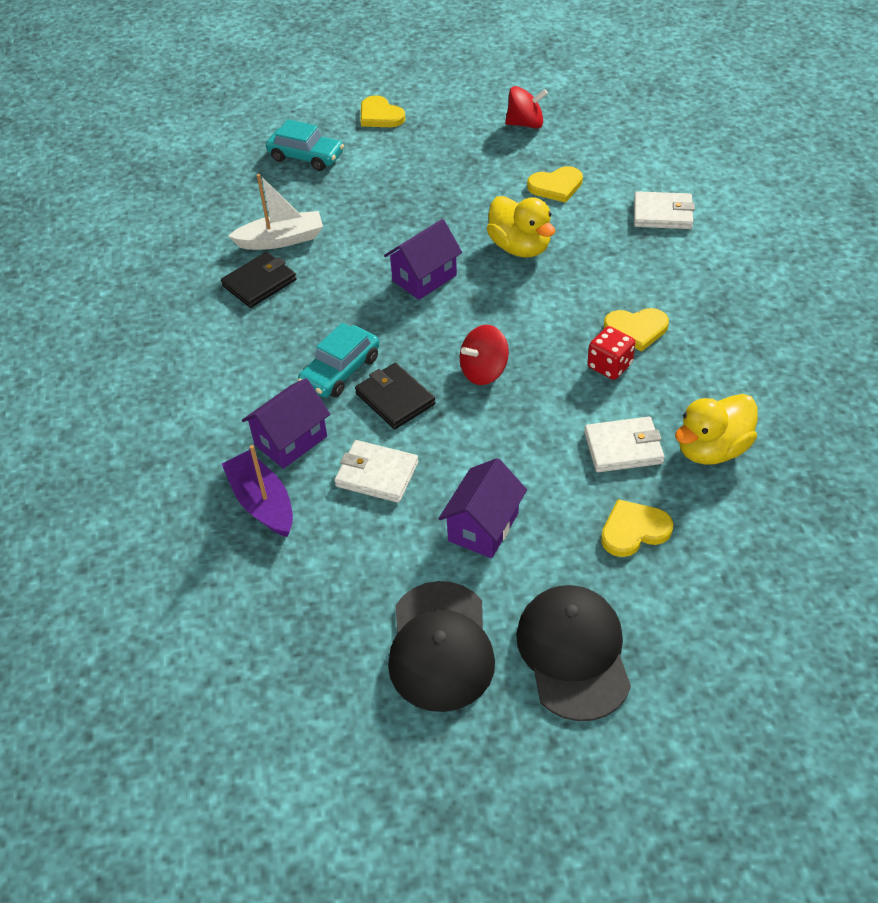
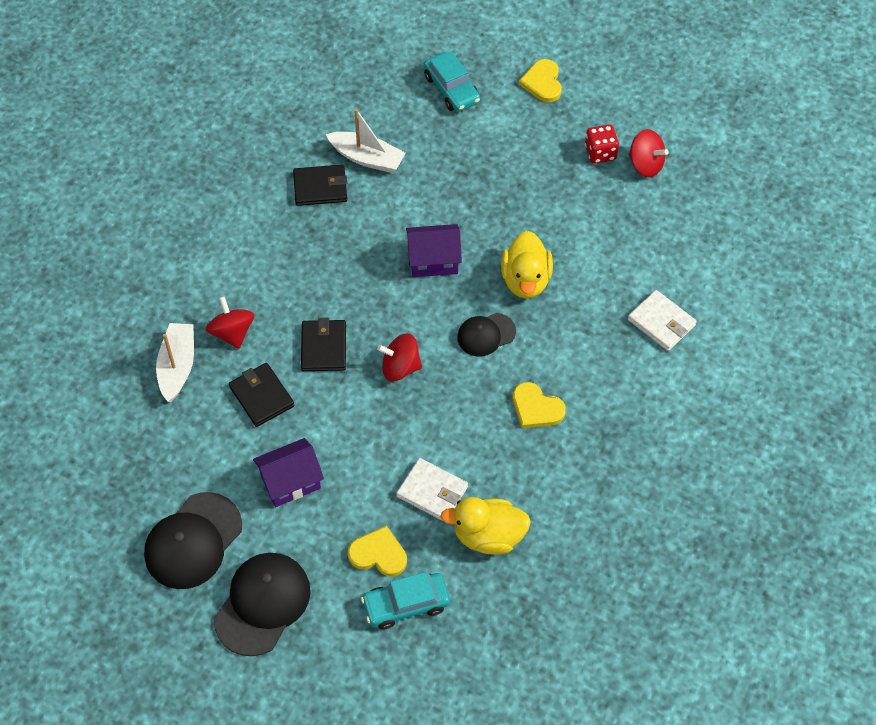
camera: 35 degrees right, 10 degrees up
(262, 503) = (177, 366): purple boat -> white boat
(291, 440) = (232, 332): purple house -> red spinning top
(340, 371) = (309, 300): turquoise car -> turquoise car (406, 604)
(377, 474) = (261, 396): white wallet -> black wallet
(531, 303) = (486, 335): none -> black cap
(556, 186) = (608, 242): yellow heart -> none
(609, 365) = (488, 423): red dice -> red dice (600, 153)

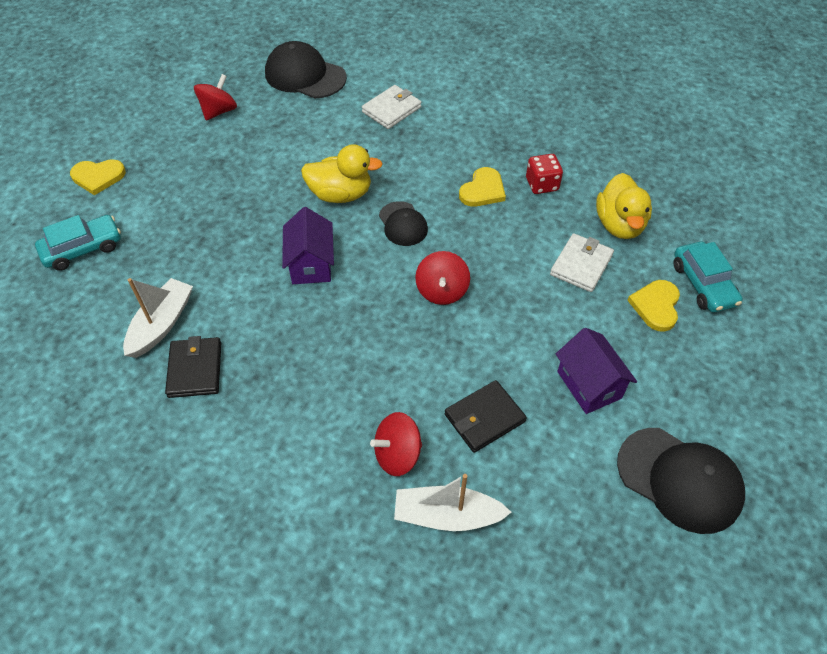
camera: 90 degrees left, 5 degrees down
(262, 604) = (736, 405): black cap -> black cap (305, 76)
(323, 347) = (418, 359): black wallet -> none
(600, 153) = (198, 139): red dice -> red dice (542, 184)

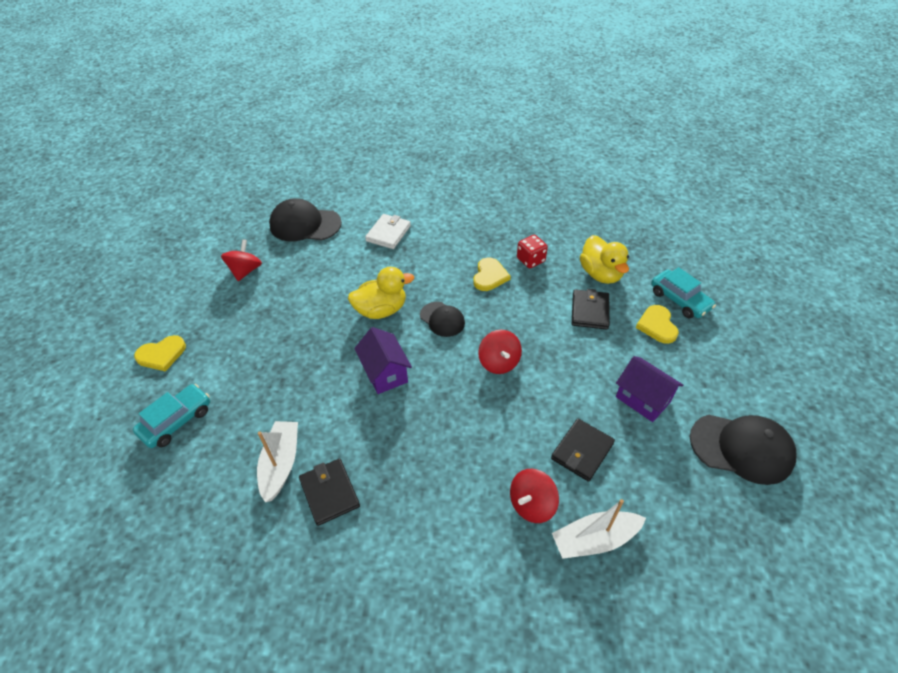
camera: 20 degrees left, 5 degrees down
(581, 265) = (589, 311): white wallet -> black wallet

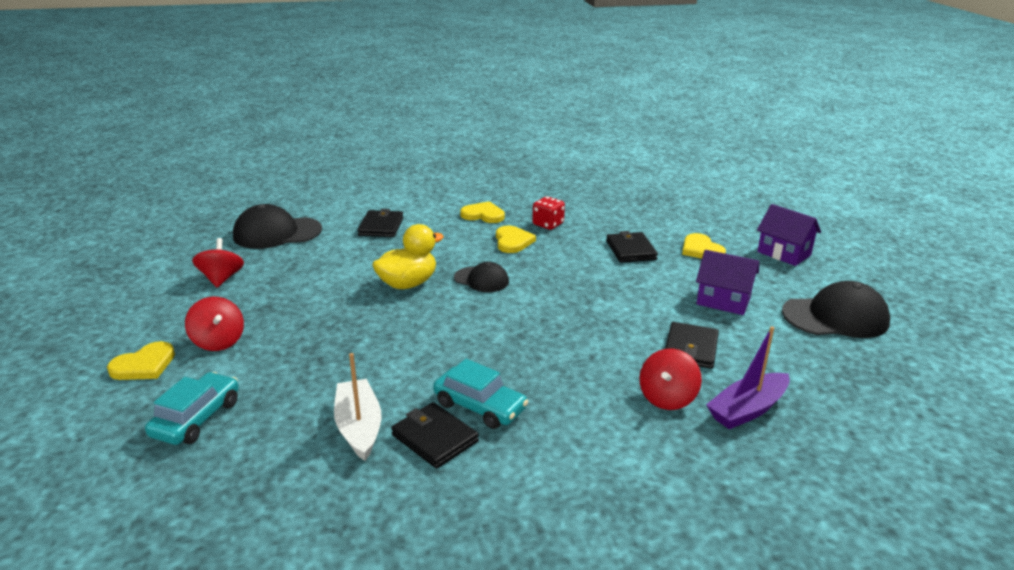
camera: 20 degrees left, 20 degrees down
(385, 373) = (442, 330): purple house -> purple house (784, 253)
(388, 233) = (381, 227): white wallet -> black wallet
(479, 235) = (483, 215): none -> yellow heart
(499, 362) = (563, 301): red spinning top -> red spinning top (218, 341)
(594, 539) = (747, 410): white boat -> purple boat
(600, 274) = (624, 224): yellow duck -> none
(679, 300) = (710, 230): turquoise car -> turquoise car (480, 406)

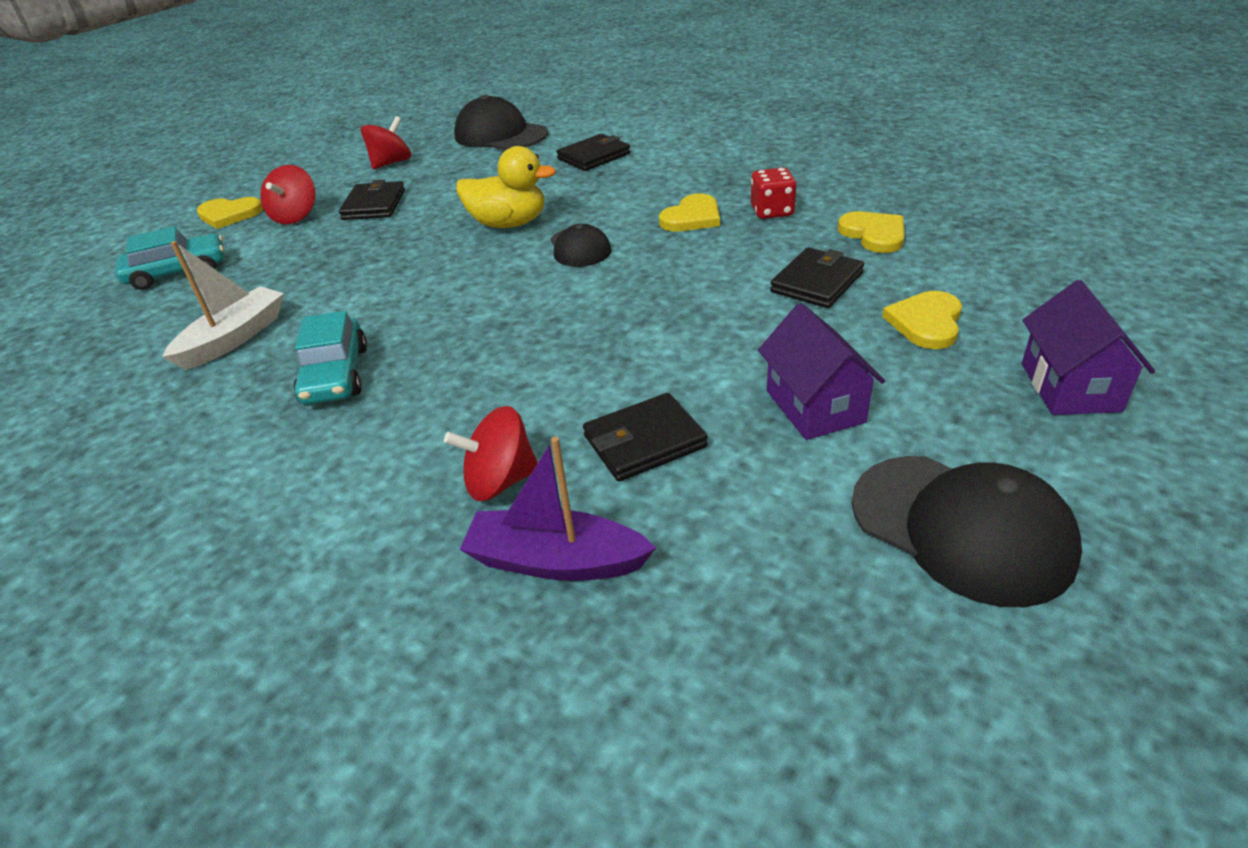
camera: 50 degrees right, 10 degrees up
(434, 438) = (254, 382): black wallet -> black wallet (374, 205)
(483, 215) = (718, 176): yellow heart -> yellow heart (874, 234)

